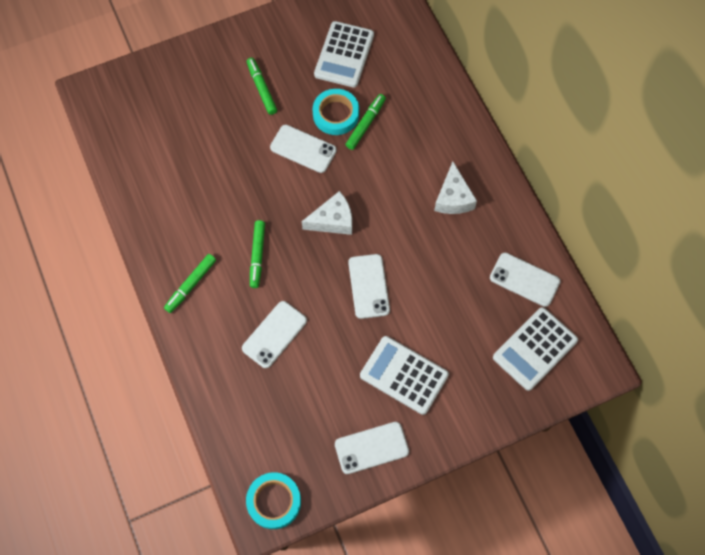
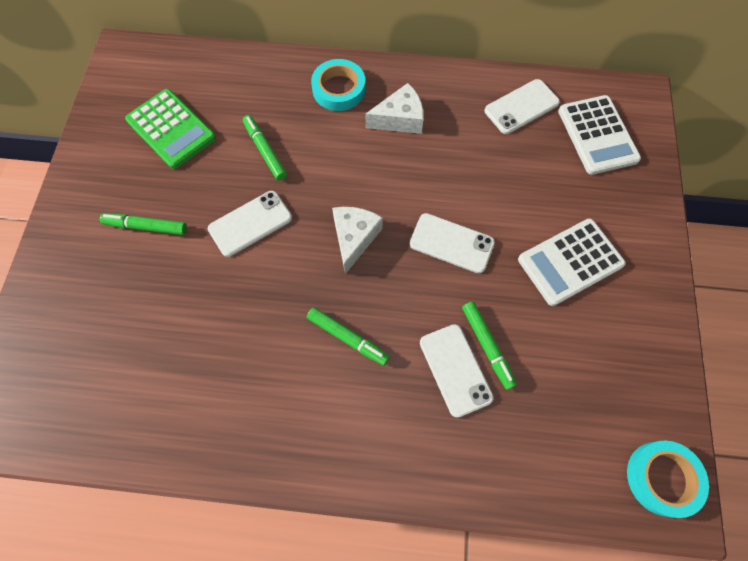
camera: 60 degrees left, 0 degrees up
(191, 285) = (338, 435): green marker -> green marker (487, 346)
(336, 114) = (233, 172): turquoise tape -> turquoise tape (339, 89)
(344, 55) = (171, 129): white calculator -> green calculator
(371, 448) = (639, 336): white phone -> none
(453, 198) = (399, 119): white cheese -> white cheese turned 45 degrees counterclockwise

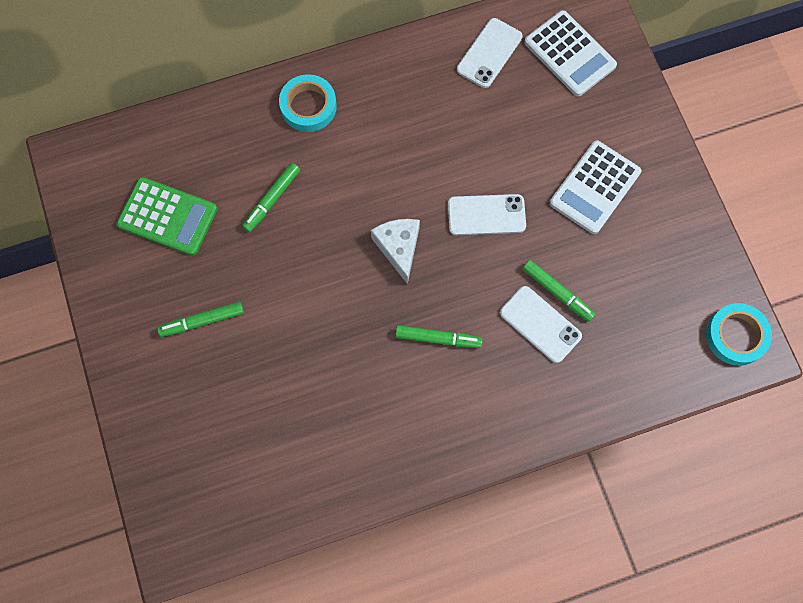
camera: 25 degrees left, 5 degrees up
(250, 223) = (297, 276): white phone -> none
(265, 151) = (272, 199): green marker -> green marker turned 90 degrees counterclockwise
(399, 119) = (382, 113): white cheese -> none

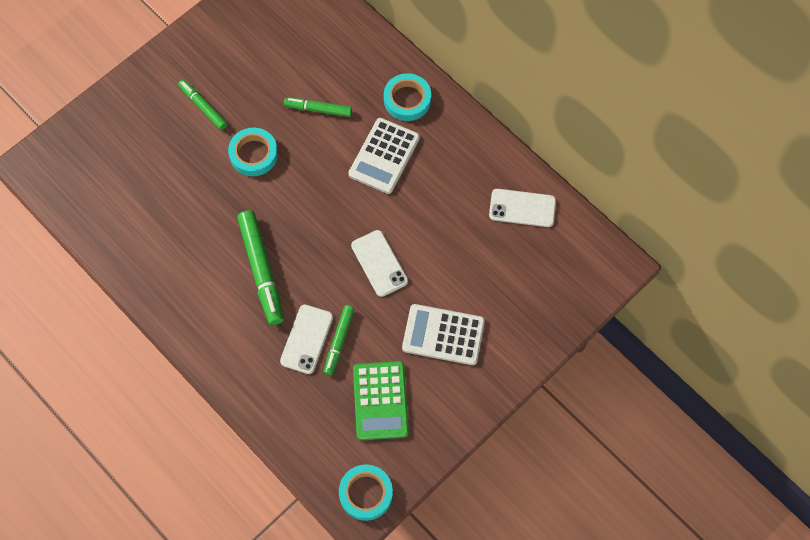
camera: 65 degrees right, 5 degrees down
(167, 216) = (271, 48): green calculator -> green calculator (380, 401)
(292, 290) = (253, 154): none -> turquoise tape
(399, 248) = (321, 212): white cheese -> none
(438, 338) = (261, 270): green marker -> green marker, size x1.70
(569, 54) = (554, 269): white calculator -> white calculator (384, 156)

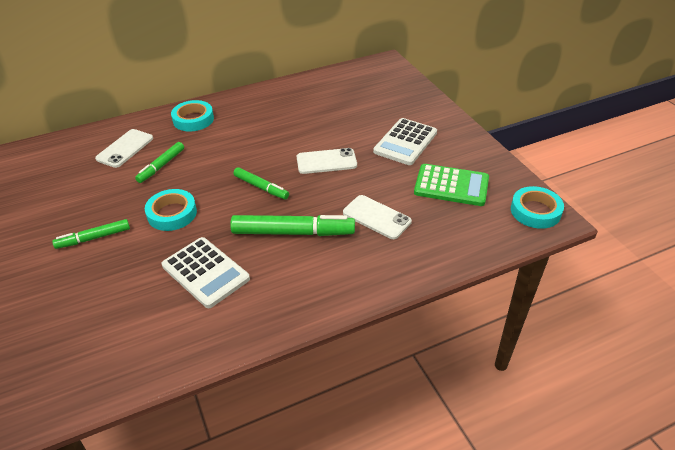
camera: 70 degrees left, 25 degrees down
(339, 341) = (387, 198): green marker -> green marker (261, 187)
(384, 156) = (233, 140): white calculator -> white calculator (205, 272)
(522, 208) = (321, 88): white phone -> white phone (125, 148)

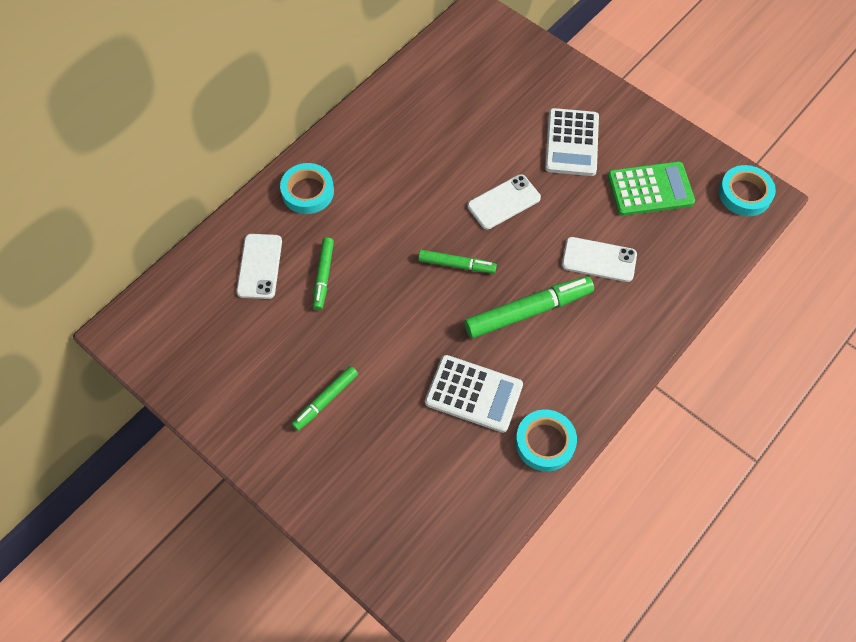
camera: 25 degrees left, 20 degrees up
(172, 213) = (385, 336): turquoise tape -> turquoise tape (545, 442)

